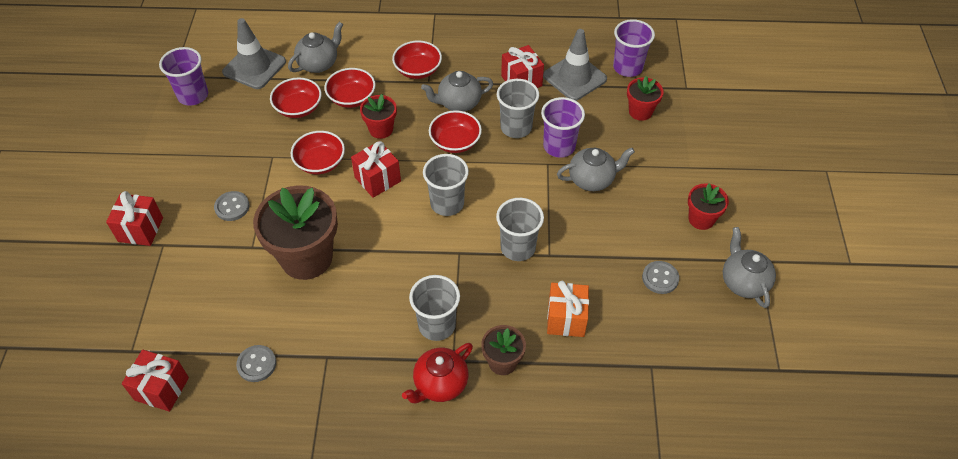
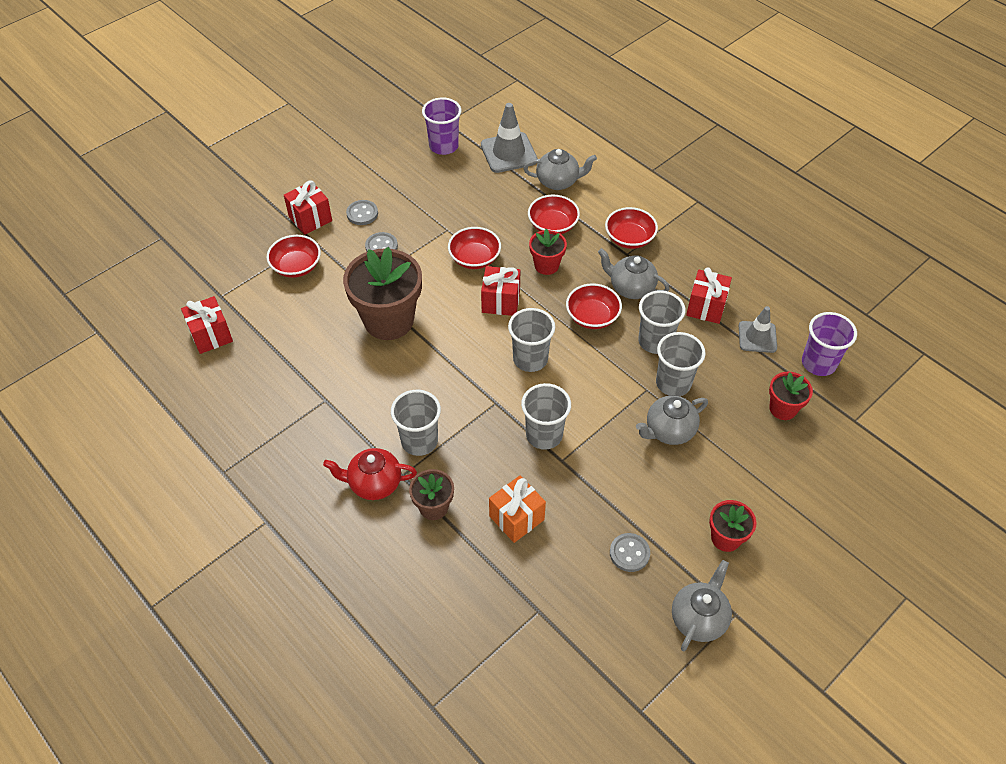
camera: 45 degrees right, 0 degrees up
(256, 364) = (279, 367): grey button -> grey button (362, 213)
(298, 108) = (505, 206): red bowl -> red bowl (296, 266)
(559, 146) = (673, 383): purple cup -> grey cup
(574, 77) = (757, 337): grey traffic cone -> grey traffic cone, size x0.65
(592, 179) = (669, 431): grey teapot -> grey teapot turned 120 degrees clockwise

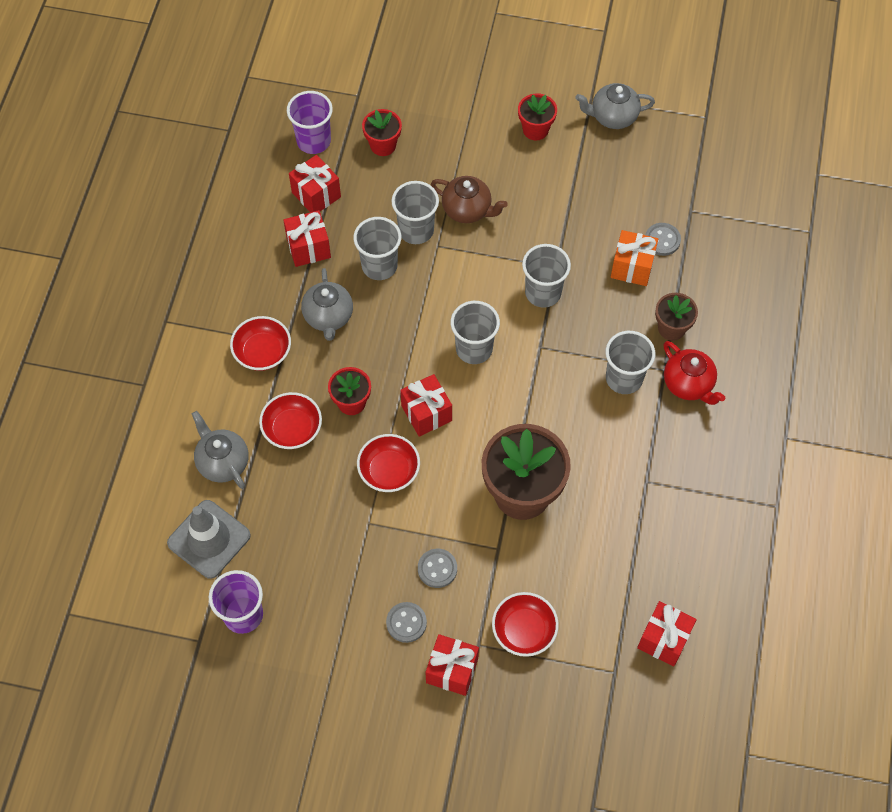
camera: 125 degrees left, 10 degrees up
(592, 317) = (387, 328): red bowl -> none
(629, 553) = (598, 181): grey button -> grey button (662, 240)
(669, 431) = (467, 210): grey teapot -> brown teapot
(757, 337) = (316, 195): grey traffic cone -> red gift

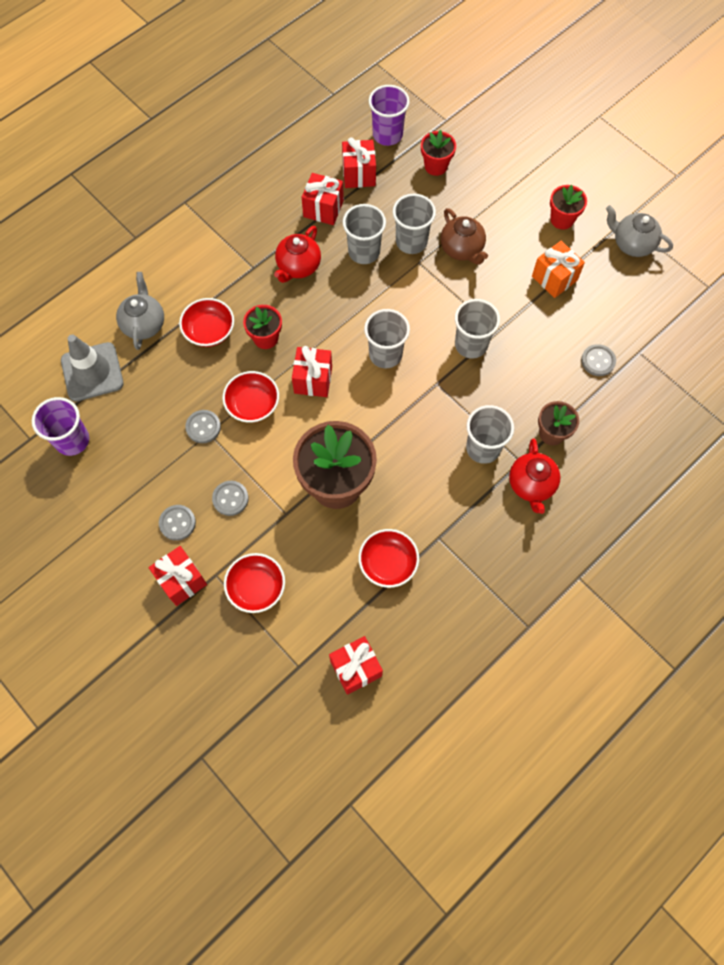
camera: 35 degrees right, 5 degrees up
(262, 352) = (232, 264): red bowl -> red bowl (388, 563)
(328, 317) = (298, 267): grey teapot -> red teapot
(359, 521) = (203, 427): none -> grey button
(632, 267) = (557, 367): orange gift -> orange gift (554, 278)

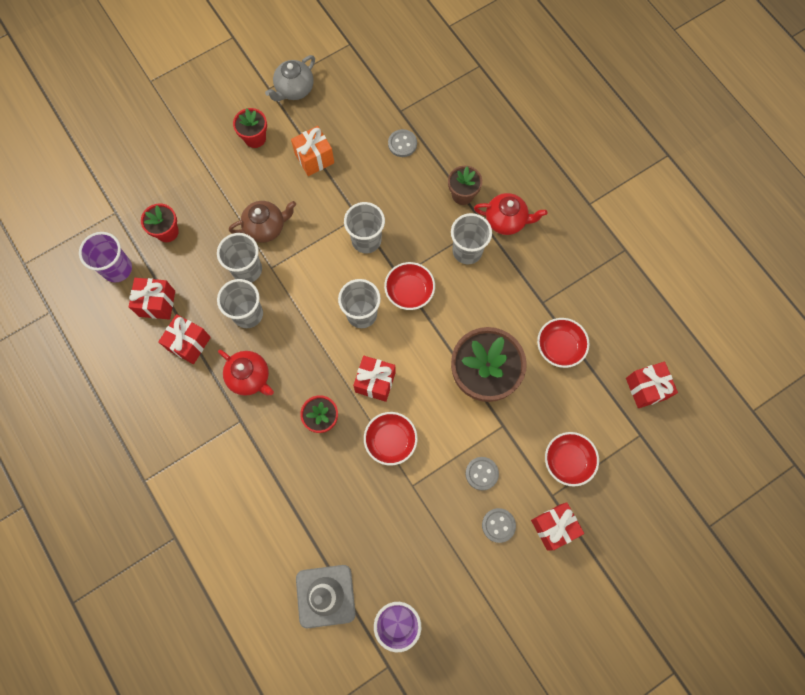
camera: 80 degrees left, 5 degrees up
(144, 324) = (281, 537): grey teapot -> none
(203, 427) = (406, 490): grey button -> none
(209, 331) = (303, 472): red bowl -> red bowl (409, 291)

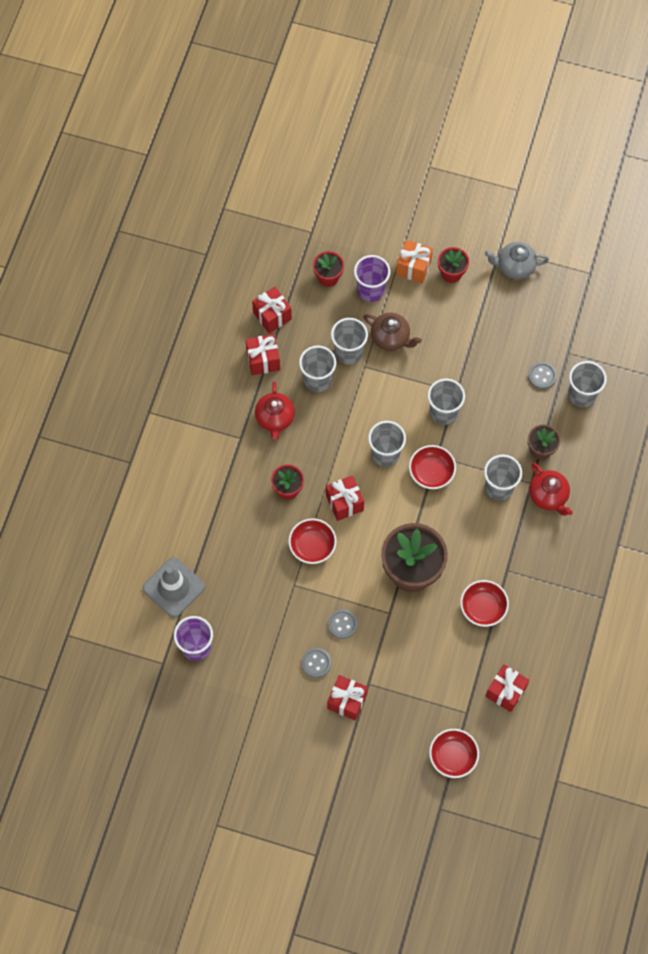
camera: 50 degrees right, 5 degrees down
(117, 269) = (273, 269): purple cup -> purple cup (371, 290)
(314, 158) = (473, 326): orange gift -> orange gift (413, 267)
(444, 129) = (582, 395): none -> grey cup
(568, 461) = (403, 676): red bowl -> red bowl (453, 756)

